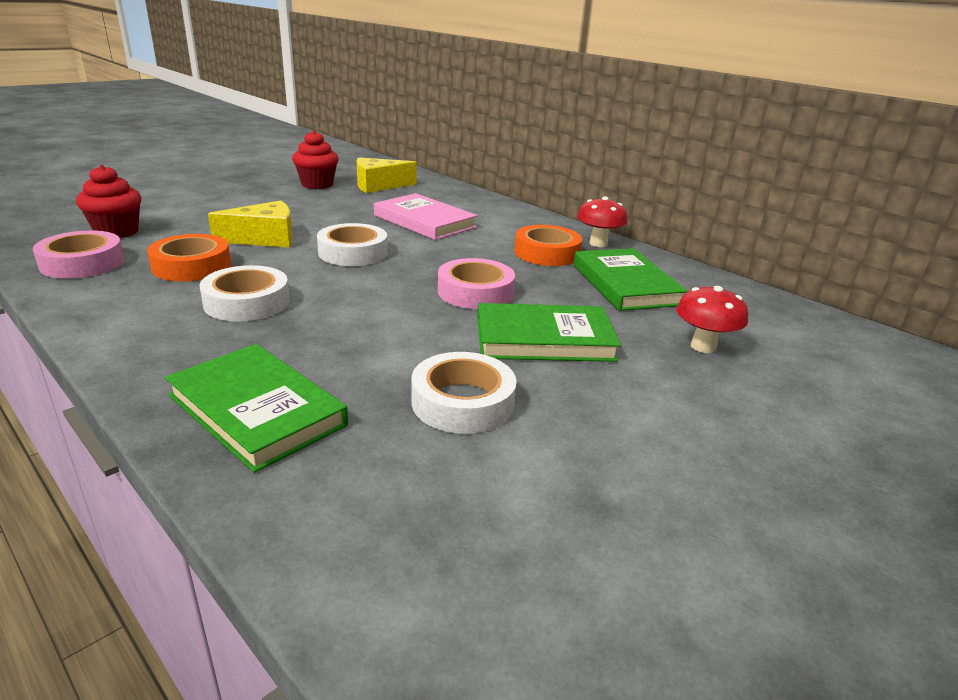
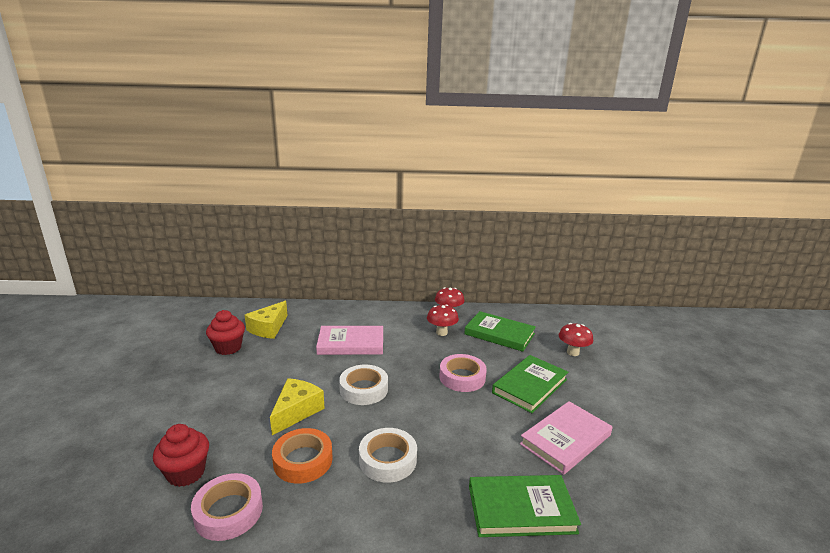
camera: 45 degrees left, 5 degrees down
(462, 402) = (565, 439): white tape -> pink book
(547, 253) = (441, 332): orange tape -> red mushroom

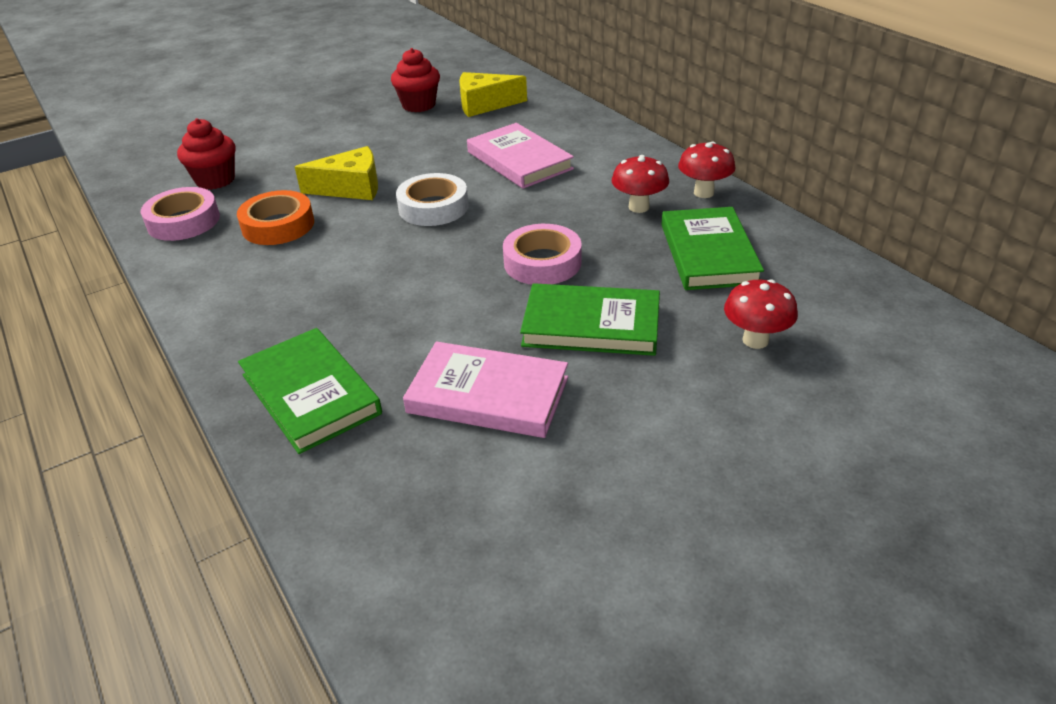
camera: 60 degrees right, 15 degrees up
(388, 460) = (321, 272): white tape -> none

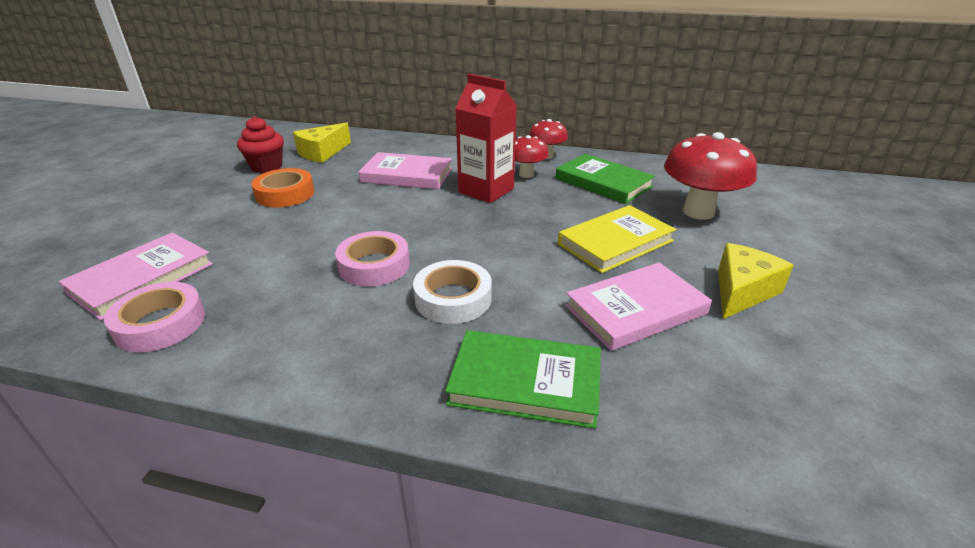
camera: 45 degrees left, 5 degrees down
(215, 180) = (142, 278): red cupcake -> pink book
(278, 225) = (277, 284): orange tape -> orange tape (285, 194)
(351, 188) = (301, 234): yellow cheese -> yellow cheese (742, 291)
(433, 207) = (394, 222): white tape -> white tape (453, 299)
(542, 262) = (526, 223): pink tape -> pink tape (374, 265)
(565, 209) = (486, 190): none -> red carton
(591, 325) = (615, 242): green book -> yellow book
(755, 340) = (698, 212): red mushroom -> red mushroom, size x1.77

